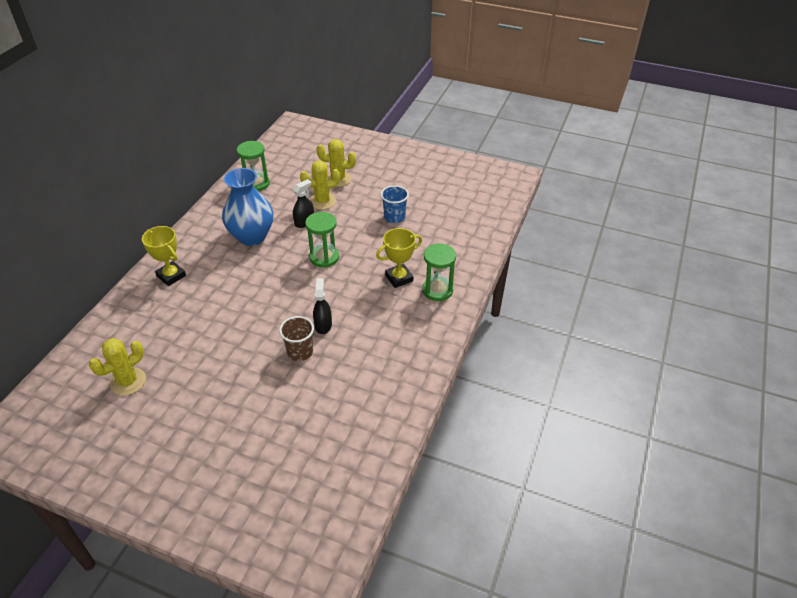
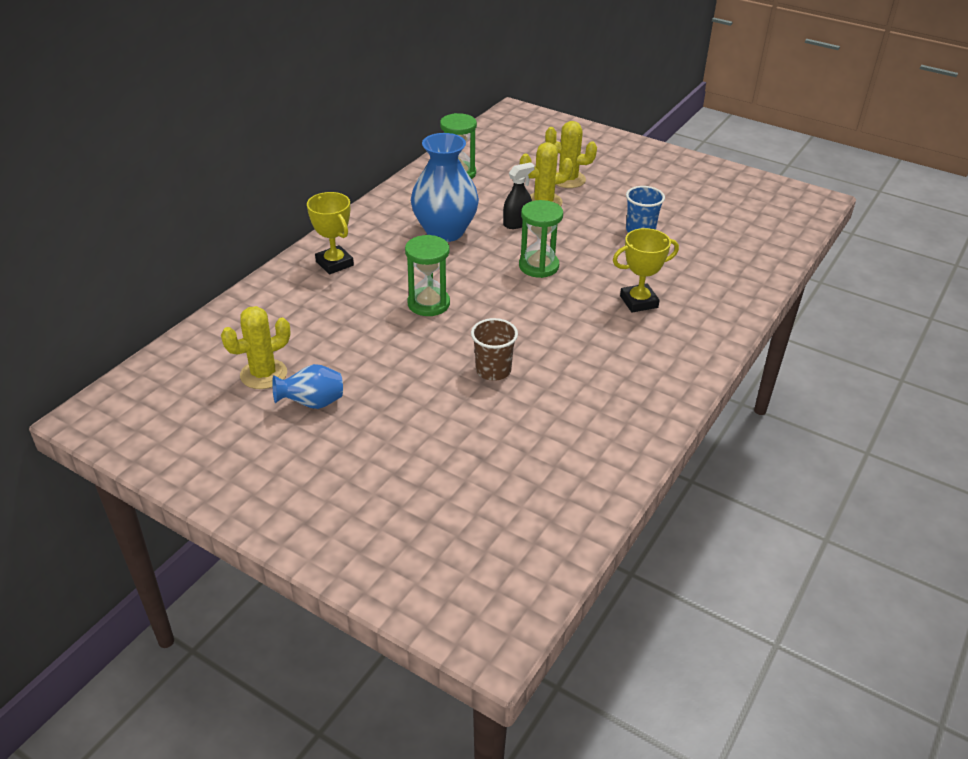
camera: 10 degrees right, 5 degrees down
(168, 401) = (312, 403): none -> blue vase
(323, 325) = (528, 343): black spray bottle -> none
(437, 290) = (691, 322): green hourglass -> green hourglass (428, 304)

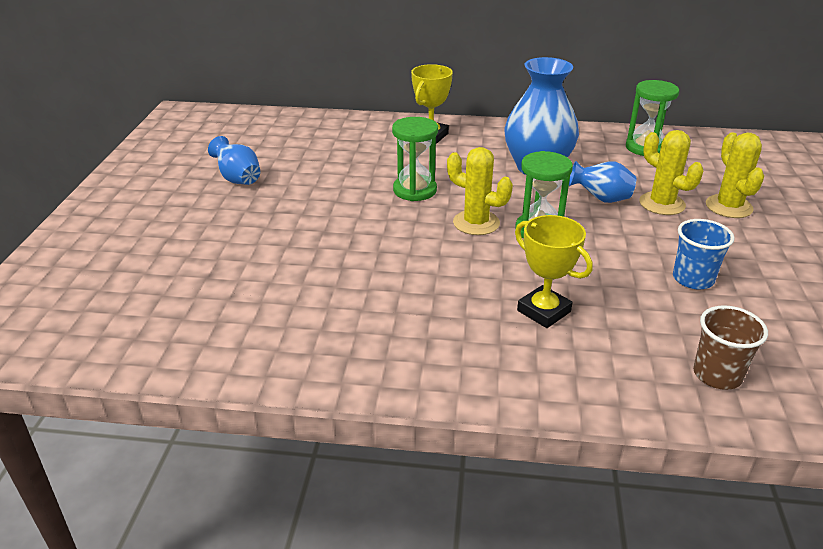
camera: 65 degrees right, 5 degrees down
(263, 374) = (262, 151): yellow cactus -> yellow cactus (476, 223)
(493, 370) = (341, 249): brown cup -> brown cup (717, 375)
(517, 223) = (601, 199): black spray bottle -> blue vase

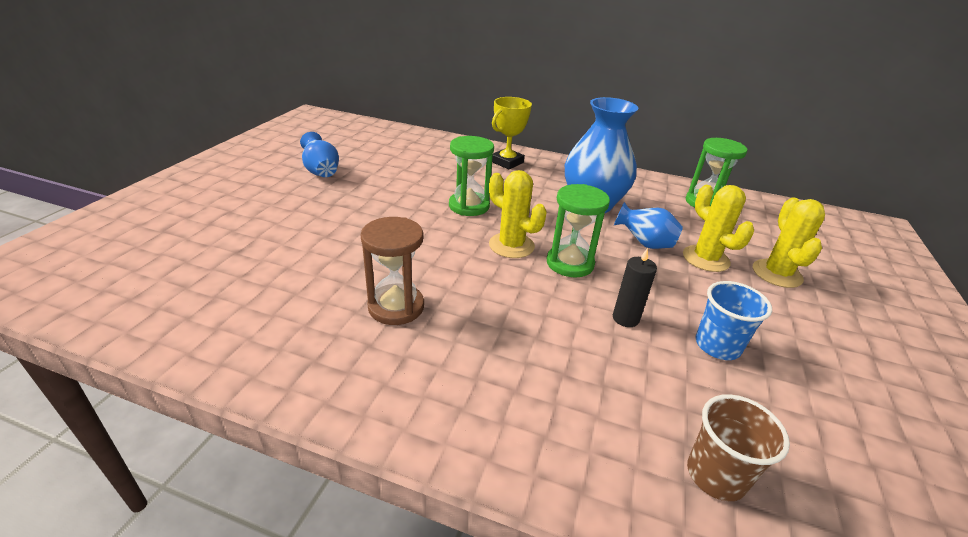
camera: 10 degrees right, 0 degrees up
(396, 298) = (396, 307): none -> brown hourglass
(543, 311) = (540, 350): yellow trophy -> none
(607, 270) = (625, 318): none -> black candle

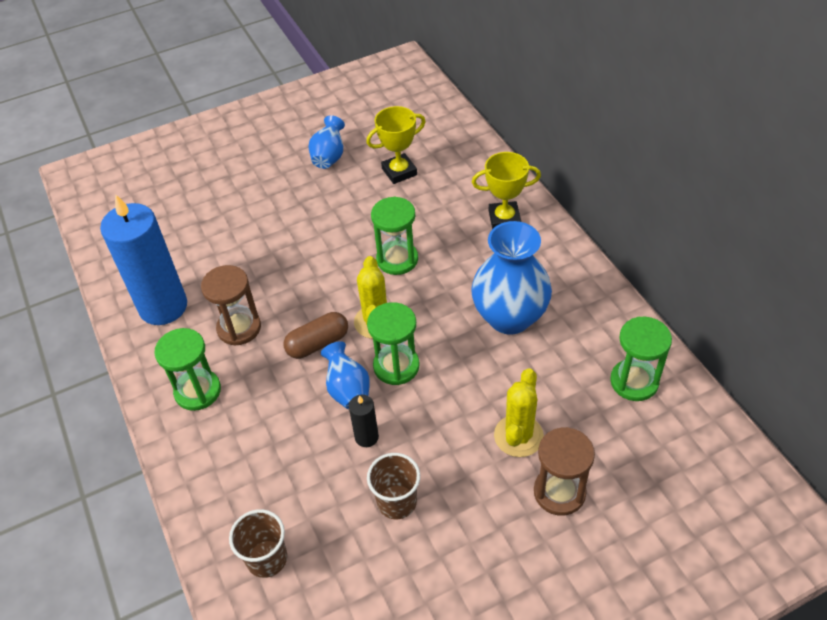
camera: 50 degrees right, 15 degrees up
(279, 333) = (163, 307): none -> blue candle
(395, 163) = (399, 172): none -> yellow trophy
(425, 381) = (198, 391): none -> green hourglass
(488, 281) = (318, 343): none -> brown capsule
(644, 243) = (488, 387): blue vase -> blue vase (348, 390)
(717, 346) = (397, 502): blue cup -> brown cup
(776, 274) = (559, 492): yellow cactus -> brown hourglass

